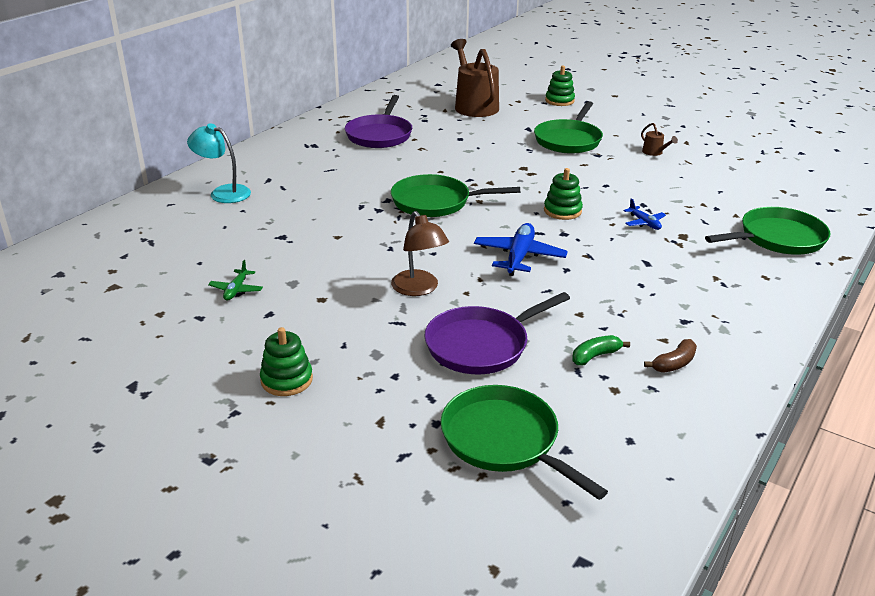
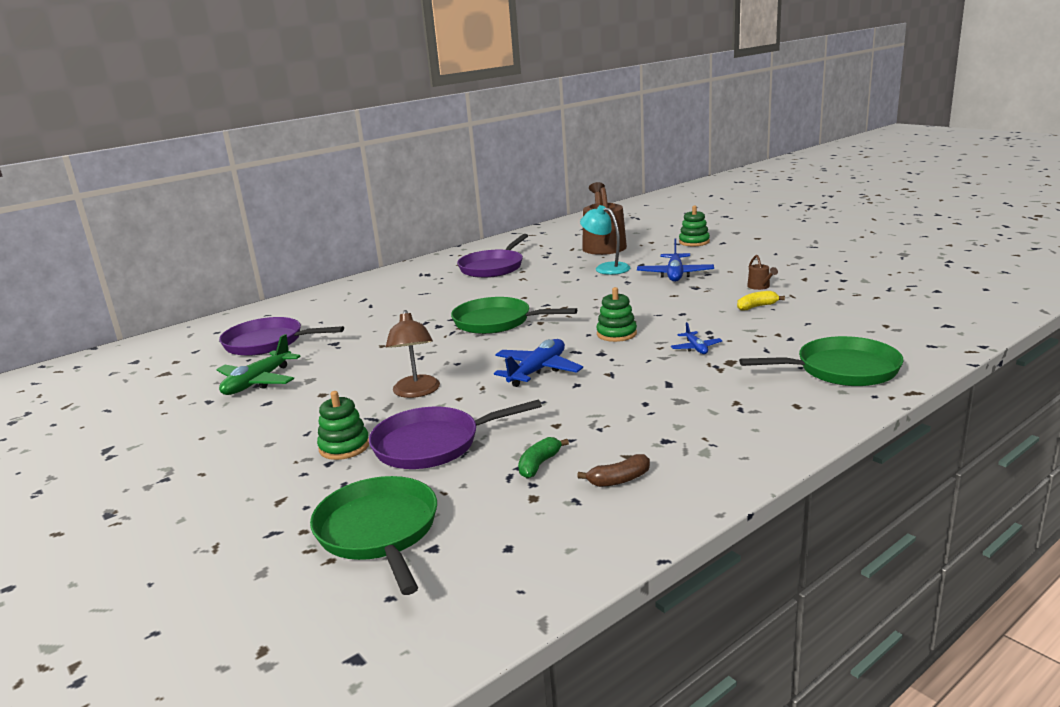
camera: 20 degrees right, 10 degrees down
(203, 240) = (267, 343): none -> purple pan
(223, 192) = (317, 308): turquoise lamp -> turquoise lamp (606, 268)
(236, 290) = (258, 382): green plane -> green plane, size x1.82
(286, 380) = (232, 457): green stacking toy -> green stacking toy (344, 447)
(568, 140) = (675, 274): green pan -> blue plane
(595, 356) = (539, 464): green banana -> green banana turned 45 degrees counterclockwise
(666, 175) = (756, 307): none -> yellow banana

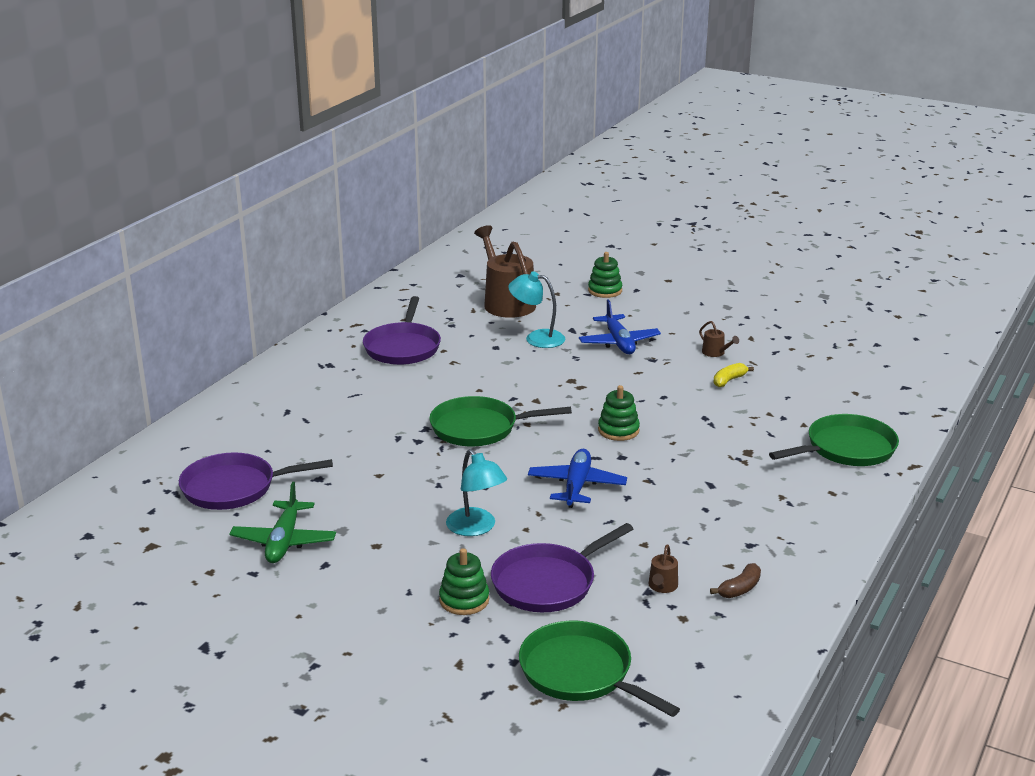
camera: 25 degrees left, 5 degrees up
(416, 392) = (476, 528): brown lamp -> turquoise lamp
(539, 464) = (662, 586): green banana -> brown watering can
(696, 348) = (706, 439): blue plane -> none

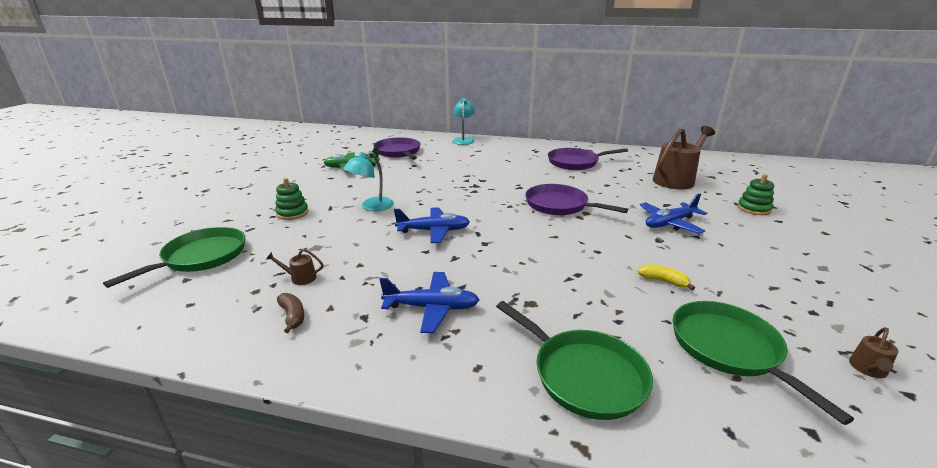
camera: 75 degrees right, 0 degrees up
(479, 428) = (493, 193): green pan -> green pan (728, 348)
(537, 338) = (636, 195): turquoise lamp -> turquoise lamp (463, 140)
(547, 583) = (308, 235): purple pan -> purple pan (559, 205)
(618, 430) = (524, 238): green stacking toy -> none
(715, 353) = (711, 269): brown watering can -> brown watering can (868, 369)
(740, 589) = (292, 316): brown banana -> brown banana turned 150 degrees counterclockwise
(743, 505) = (432, 308): none -> blue plane

